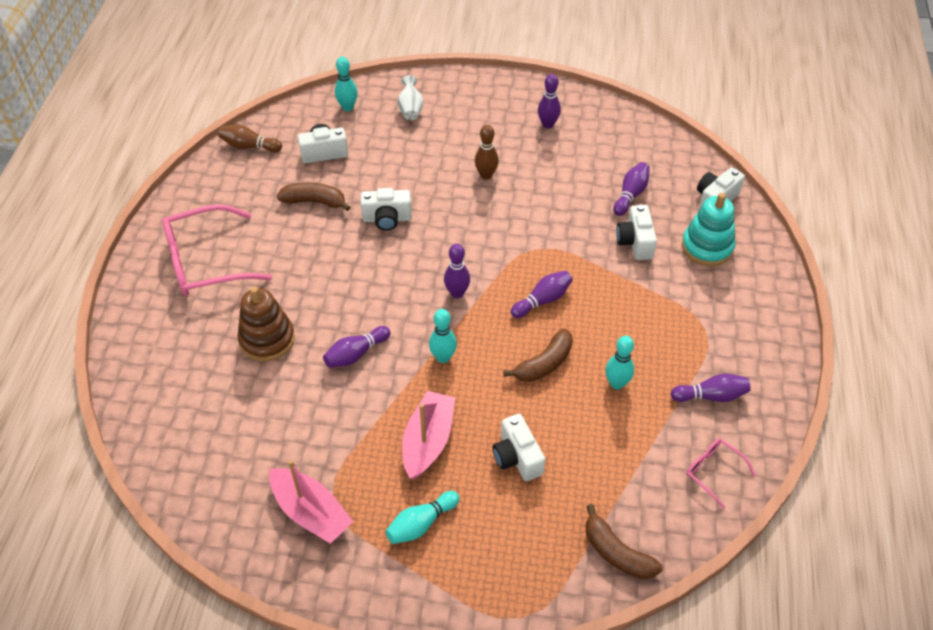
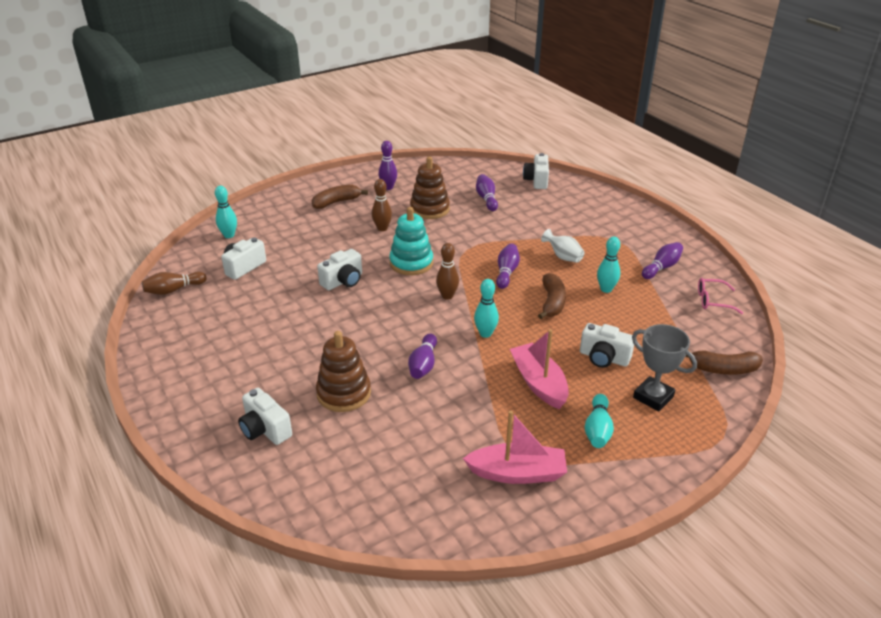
camera: 40 degrees left, 15 degrees down
(205, 262) = (227, 375): pink glasses -> none
(315, 201) = (273, 297): brown banana -> brown banana (336, 202)
(410, 109) = (280, 217): white vase -> white vase (563, 257)
(457, 293) = (447, 296): purple bowling pin -> brown bowling pin
(510, 530) = (653, 397): none -> grey trophy
(557, 176) = (429, 209): none -> brown stacking toy
(635, 242) = (520, 219): white camera -> white camera (265, 429)
(707, 247) = (563, 203): turquoise stacking toy -> turquoise stacking toy (411, 263)

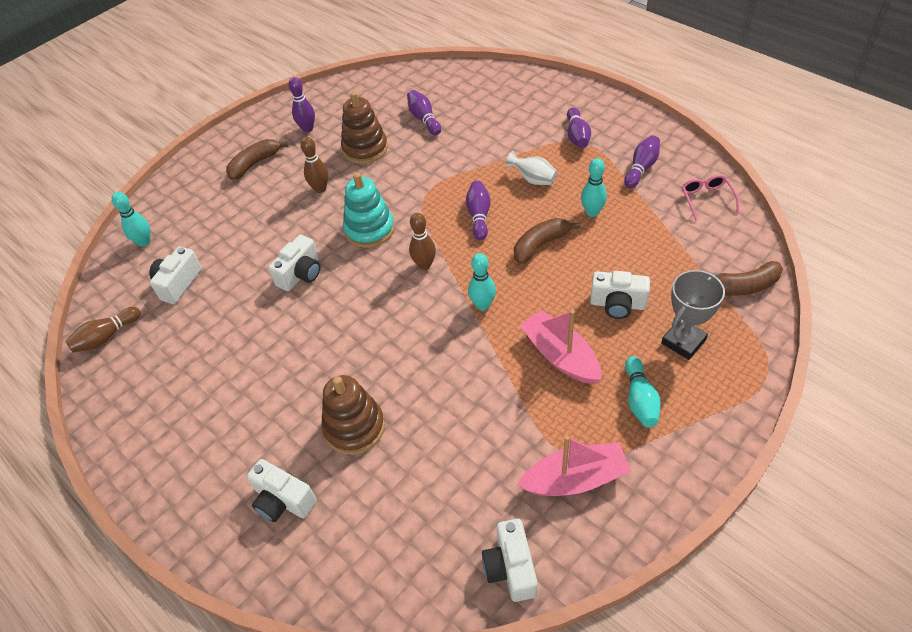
camera: 10 degrees left, 15 degrees up
(423, 364) = (429, 365): purple bowling pin -> purple bowling pin (577, 136)
(536, 180) = (471, 80): white camera -> white camera (511, 568)
(552, 302) = (541, 245): brown banana -> brown banana turned 120 degrees counterclockwise
(653, 397) = (683, 341): grey trophy -> grey trophy turned 75 degrees counterclockwise
(713, 301) = (706, 199): pink glasses -> pink glasses turned 90 degrees clockwise

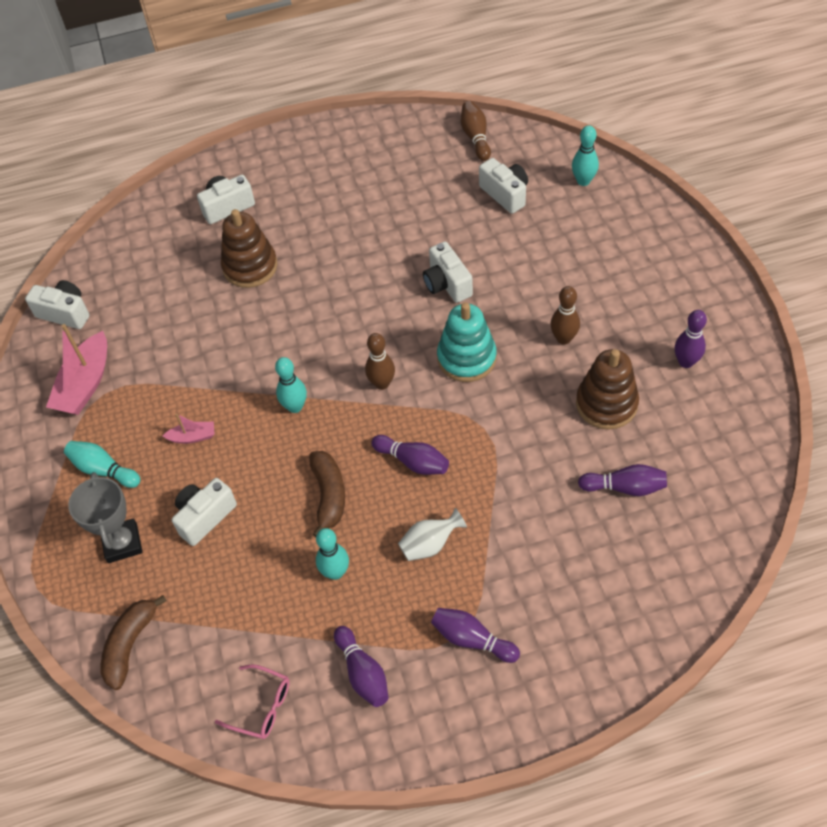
camera: 120 degrees right, 5 degrees up
(255, 164) = (650, 295): brown banana -> none
(560, 356) = (193, 437): pink boat -> pink boat, size x0.51

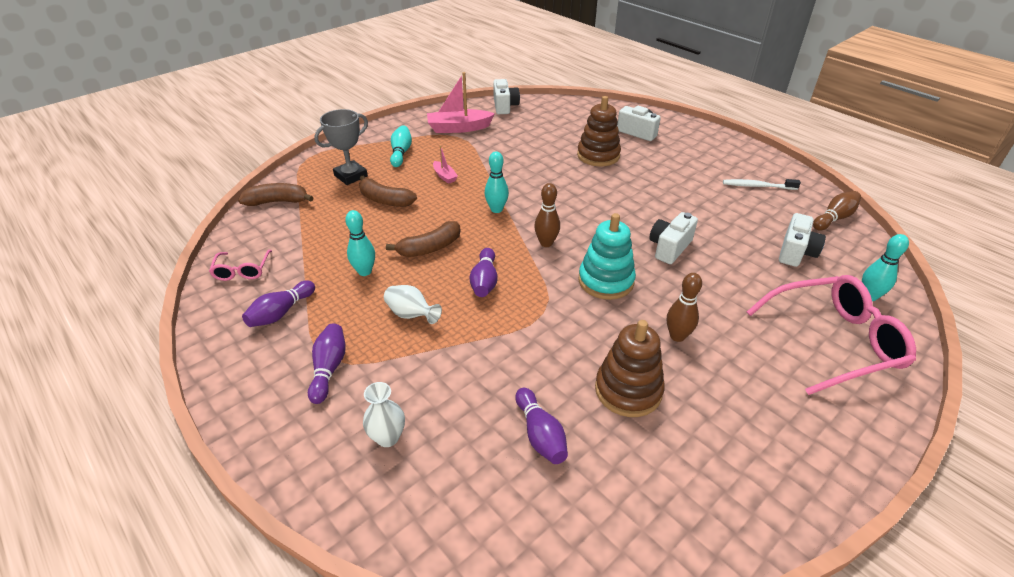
camera: 60 degrees right, 15 degrees down
(205, 517) = (385, 200): white camera -> brown banana
(394, 162) = (757, 186): none -> white toothbrush
(580, 606) = (388, 437): none -> white vase
(619, 236) = (834, 341): none -> pink glasses
(686, 362) = (731, 444): purple bowling pin -> none

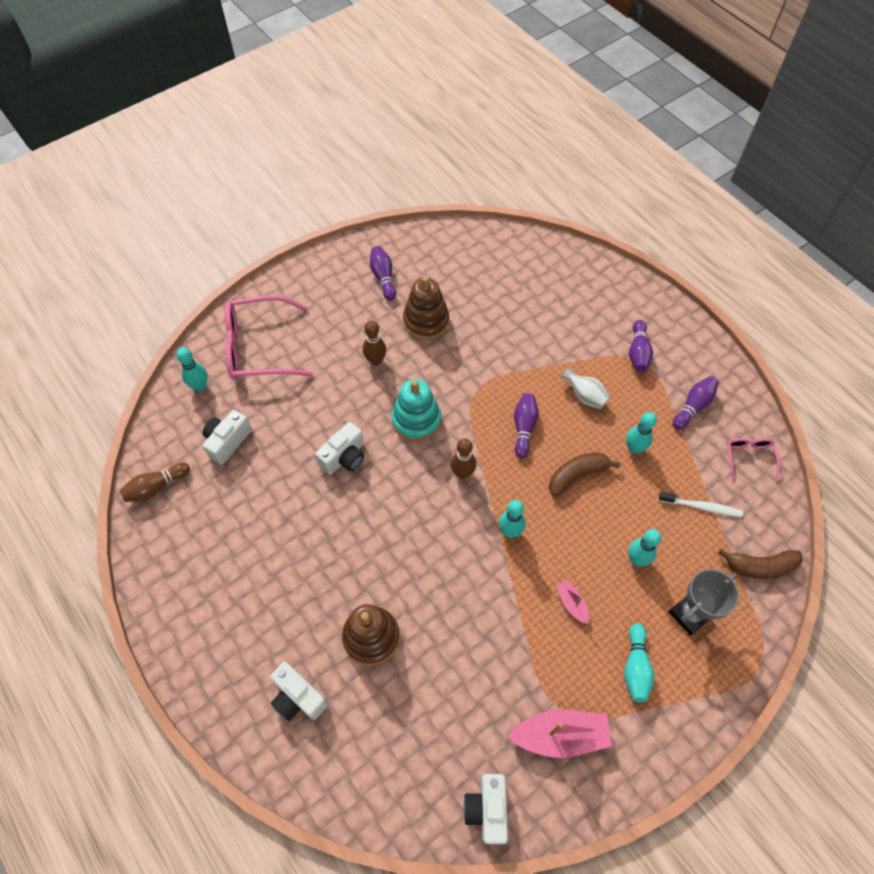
camera: 175 degrees left, 20 degrees up
(385, 200) = (637, 559): brown banana -> turquoise bowling pin
(388, 437) = (586, 302): white vase -> none
(540, 434) = (490, 297): purple bowling pin -> purple bowling pin (383, 277)
(757, 186) = (202, 551): white toothbrush -> white toothbrush (702, 507)

